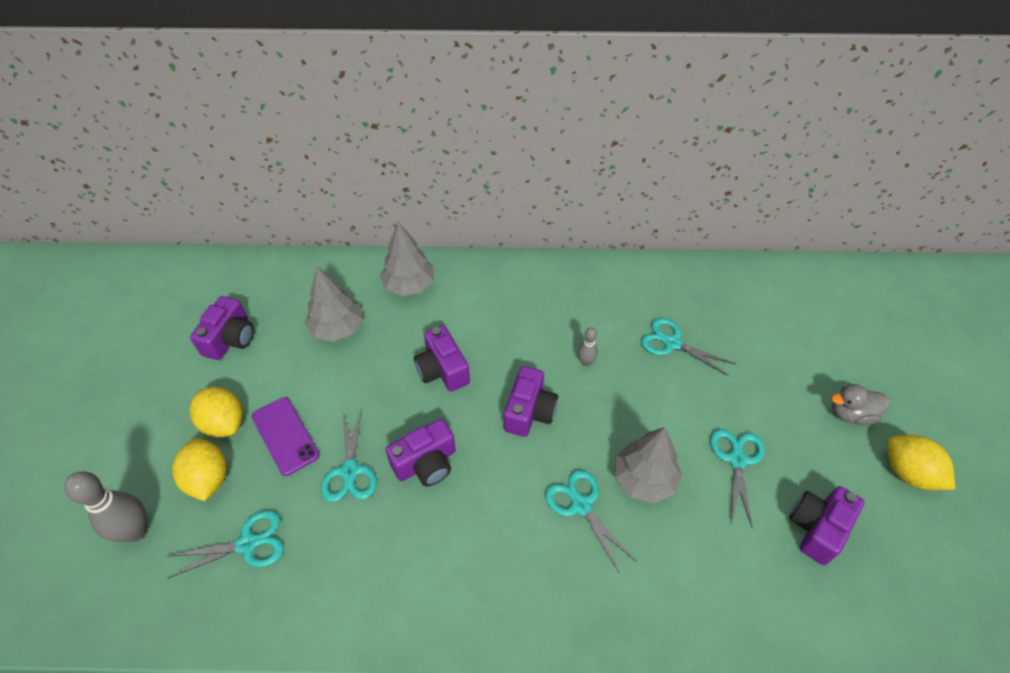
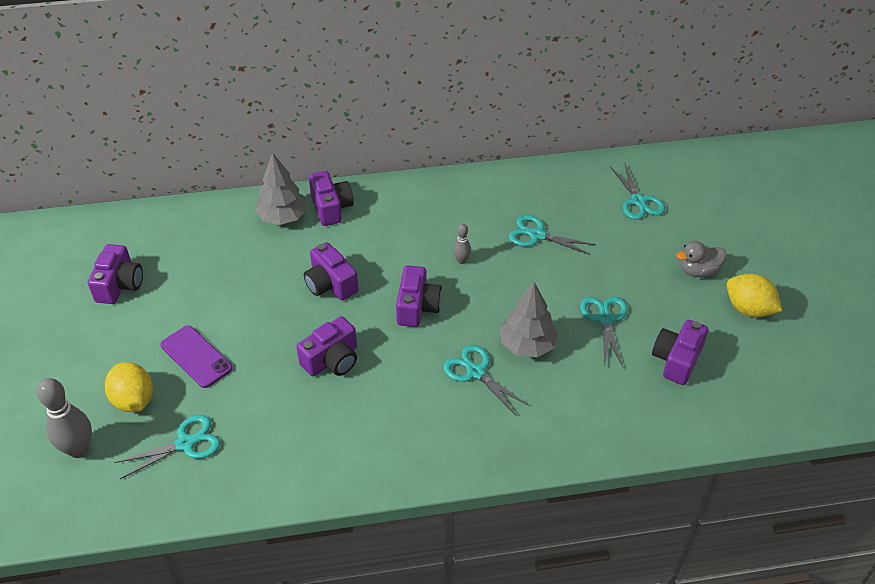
camera: 10 degrees left, 5 degrees down
(224, 423) = (135, 355): yellow lemon -> none
(337, 328) = (222, 262): grey tree -> none
(350, 471) = (264, 376): turquoise scissors -> turquoise scissors (638, 201)
(460, 281) = (331, 208): none -> purple camera

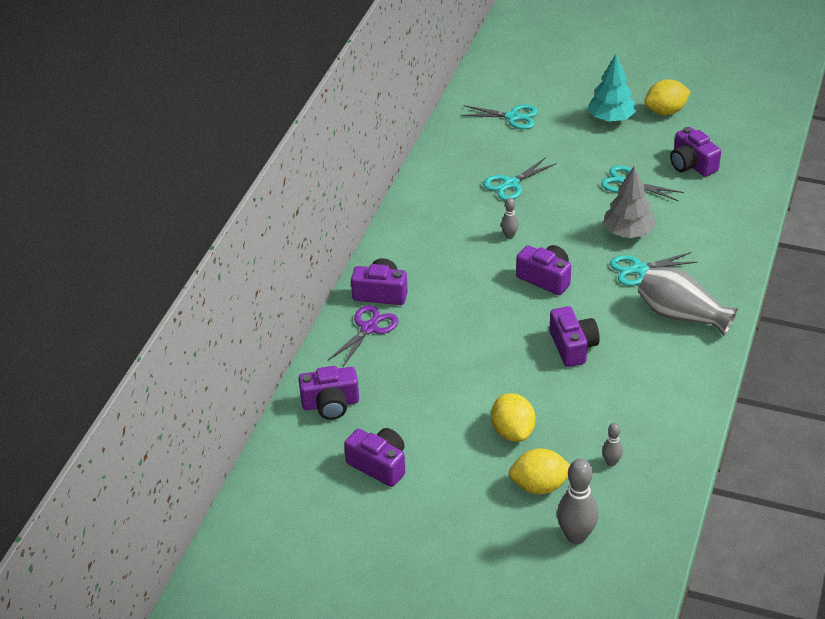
camera: 60 degrees left, 5 degrees down
(186, 443) = (611, 462): turquoise scissors -> grey bowling pin
(196, 356) = (512, 432): purple phone -> yellow lemon
(283, 217) = (369, 328): grey tree -> purple scissors
(330, 284) = (481, 322): purple camera -> purple camera (330, 404)
(426, 430) = (681, 315): none -> grey vase
(698, 271) = (611, 118): grey duck -> turquoise tree

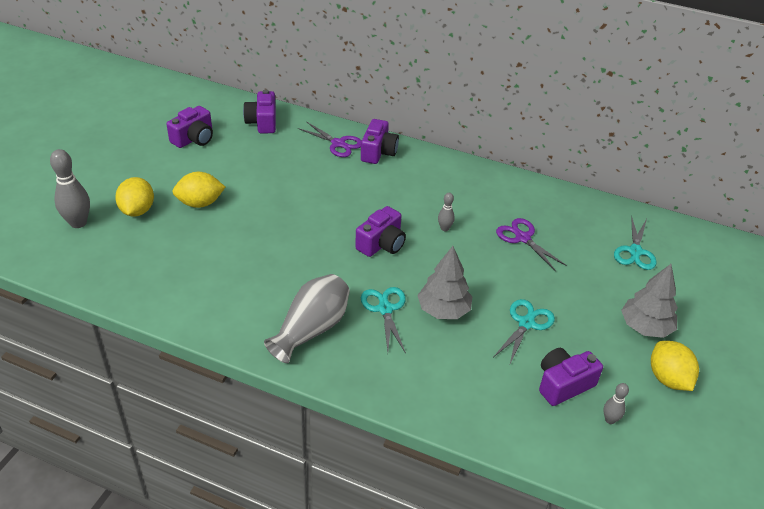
camera: 90 degrees right, 0 degrees up
(511, 184) = (522, 238): turquoise scissors -> purple scissors
(573, 346) = (287, 249): purple camera -> none
(611, 118) = (645, 327): turquoise tree -> grey tree
(611, 462) = (143, 253): grey bowling pin -> grey bowling pin (610, 420)

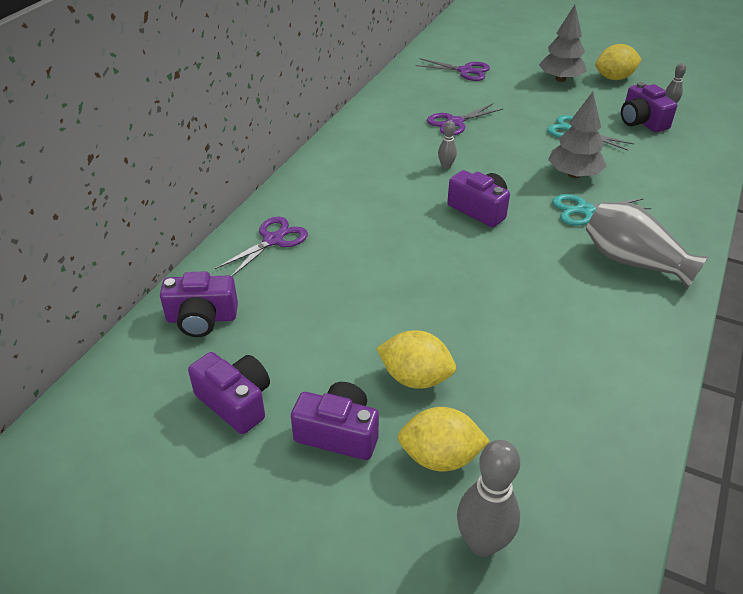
camera: 85 degrees left, 0 degrees up
(200, 203) = (415, 378): yellow lemon -> yellow lemon turned 60 degrees counterclockwise
(378, 152) = (297, 207): purple camera -> purple camera (338, 433)
(635, 252) = (465, 71): turquoise scissors -> purple scissors

